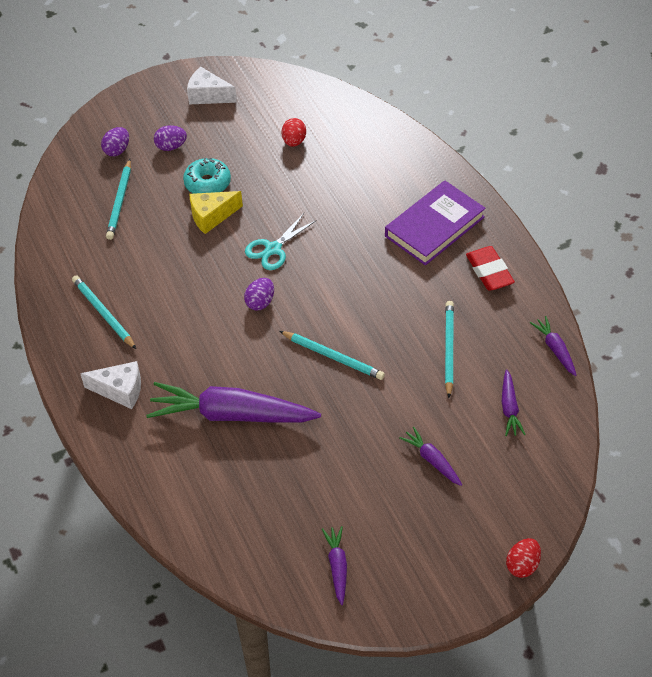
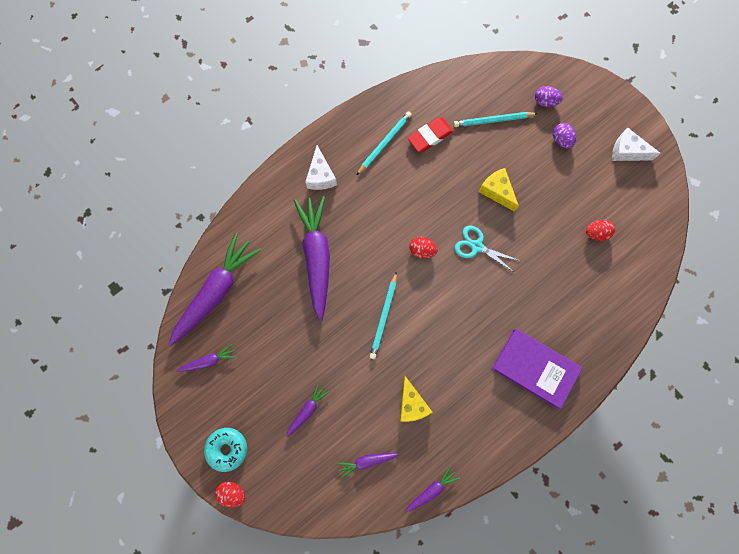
camera: 75 degrees right, 25 degrees up
(207, 183) = (530, 178): turquoise donut -> turquoise donut (227, 449)
(208, 95) = (627, 151): white cheese -> white cheese turned 75 degrees counterclockwise
(241, 542) = (216, 292): none -> purple carrot
(260, 302) = (422, 250): purple egg -> red egg
(449, 349) = (411, 404): turquoise pencil -> yellow cheese
(489, 272) = (498, 422): red eraser -> red eraser (430, 136)

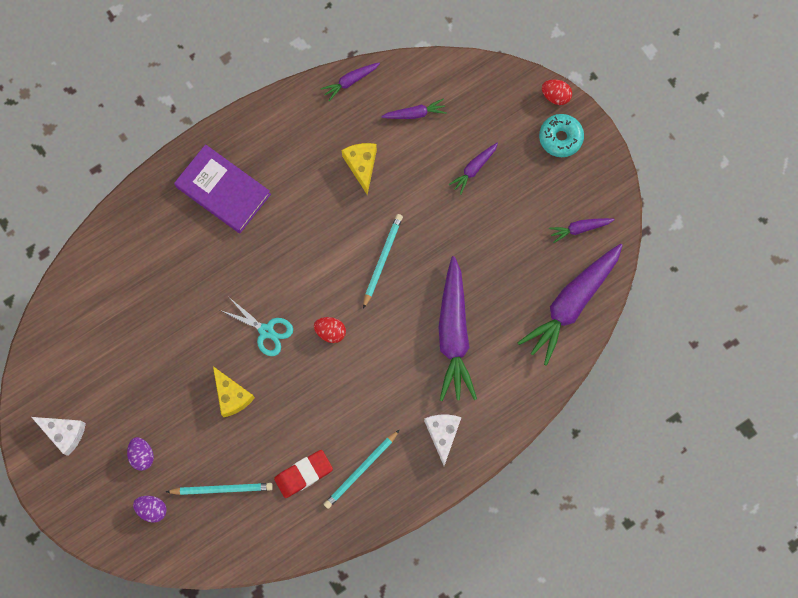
camera: 175 degrees left, 0 degrees up
(596, 233) = (124, 334): red egg -> none

